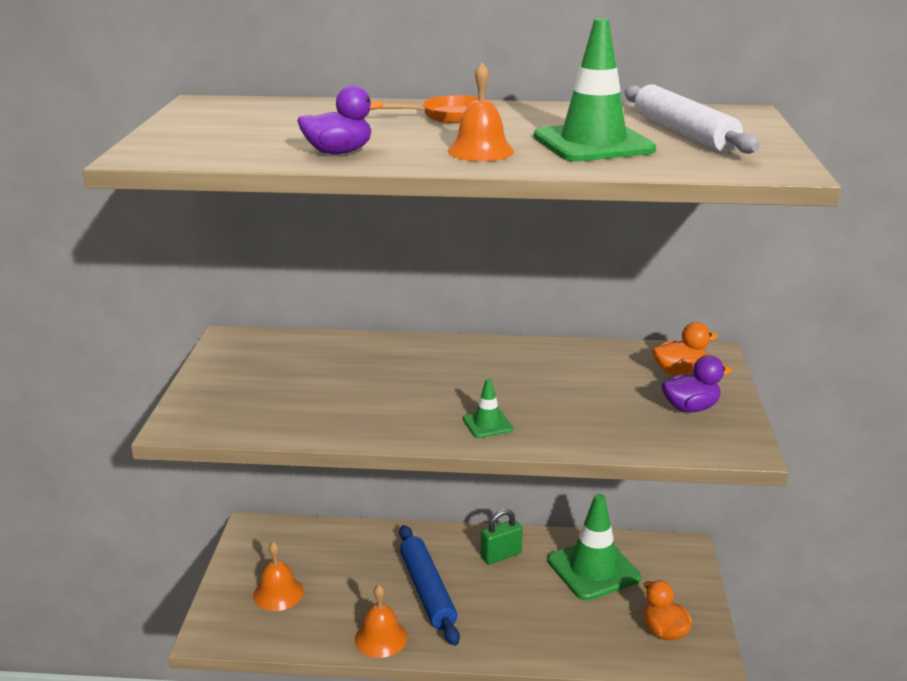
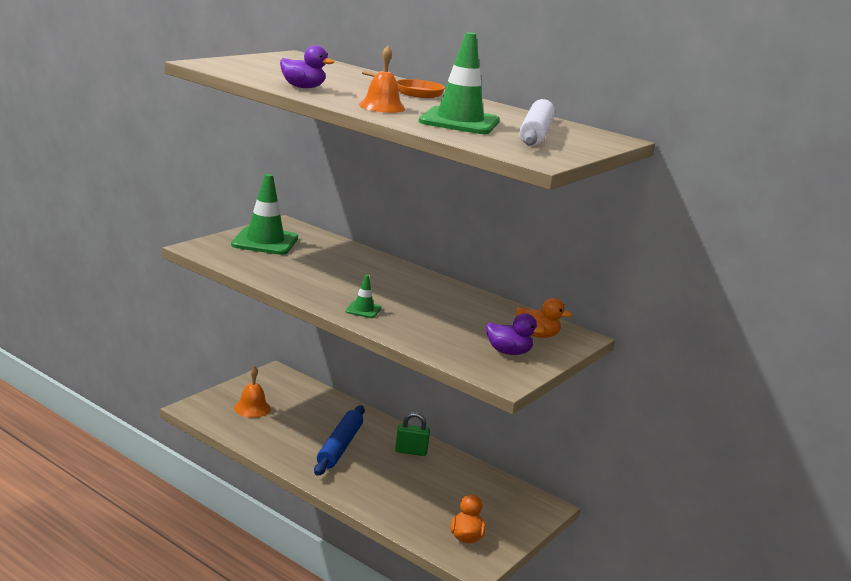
camera: 30 degrees right, 5 degrees down
(381, 638) = (282, 454): orange bell -> none
(593, 569) = (463, 486): green traffic cone -> green traffic cone (265, 241)

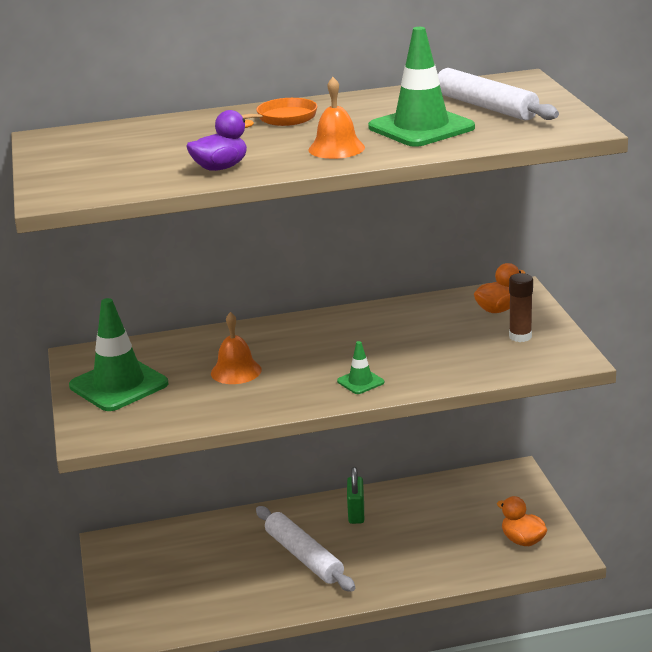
camera: 45 degrees left, 5 degrees up
(252, 408) = (166, 590): orange bell -> orange bell (236, 371)
(340, 446) = (304, 556): blue rolling pin -> white rolling pin
(411, 451) = (356, 513): green padlock -> green padlock turned 45 degrees counterclockwise
(508, 352) = (520, 336): purple duck -> brown glue stick

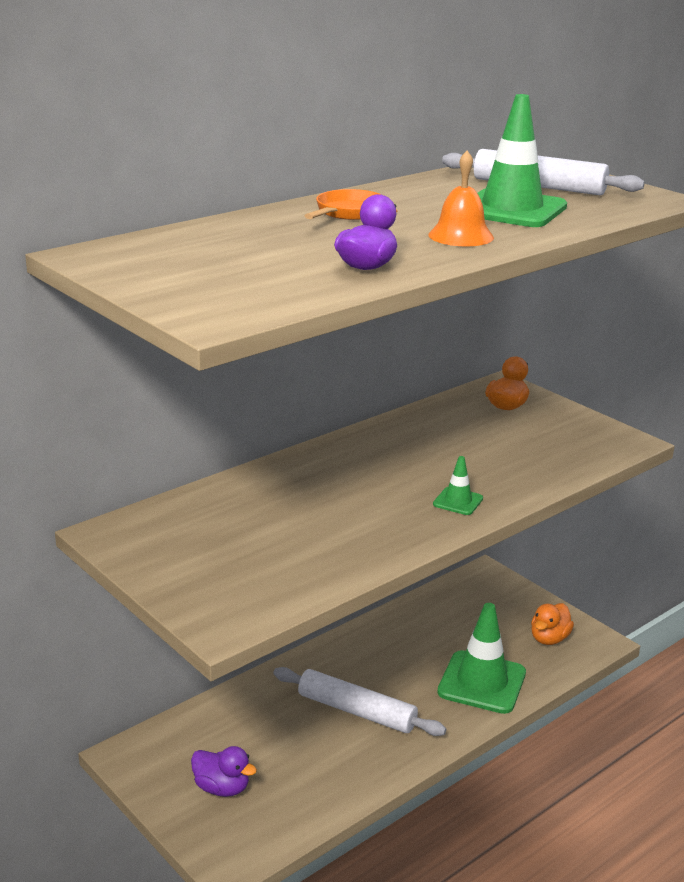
camera: 30 degrees left, 0 degrees up
(119, 385) = (193, 558): green traffic cone -> green traffic cone (482, 682)
(157, 584) = (222, 788): none -> purple duck
(236, 371) = (314, 515): orange bell -> none
(356, 513) = (371, 651): green padlock -> none
(520, 336) = (557, 429): brown glue stick -> none
(522, 540) = (549, 639): orange duck -> orange duck turned 75 degrees counterclockwise

